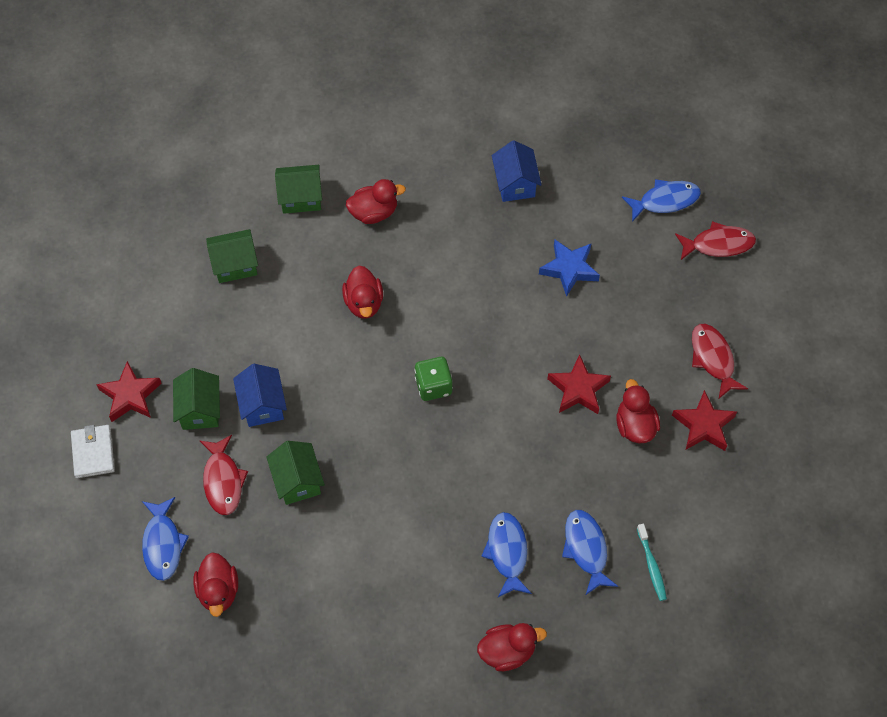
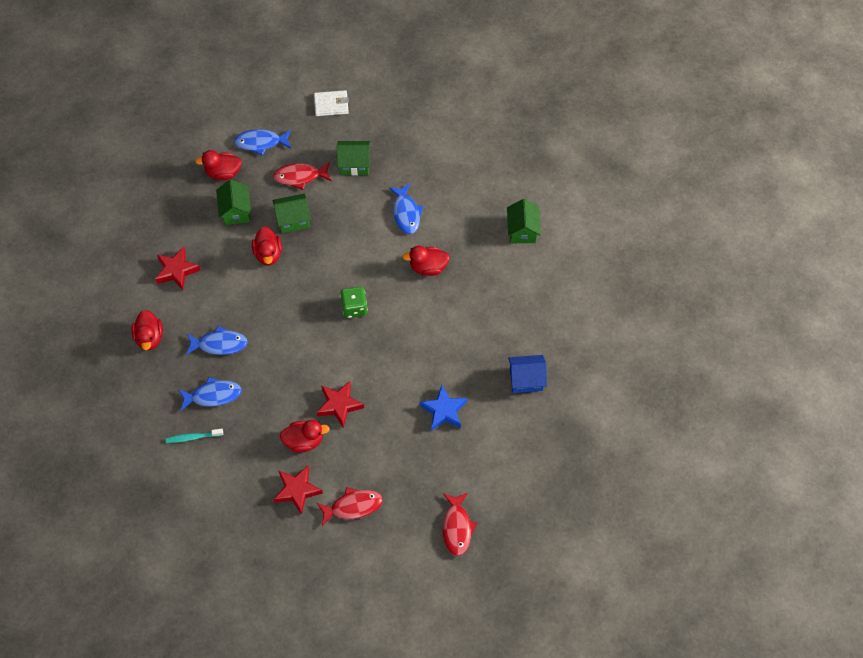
camera: 95 degrees right, 0 degrees up
(130, 395) = (370, 125): red star -> red star (177, 271)
(235, 265) = (467, 187): green house -> green house (236, 211)
(262, 405) = (353, 201): blue house -> none
(374, 212) = (506, 278): red duck -> red duck (268, 254)
(665, 201) = (502, 492): blue fish -> blue fish (406, 213)

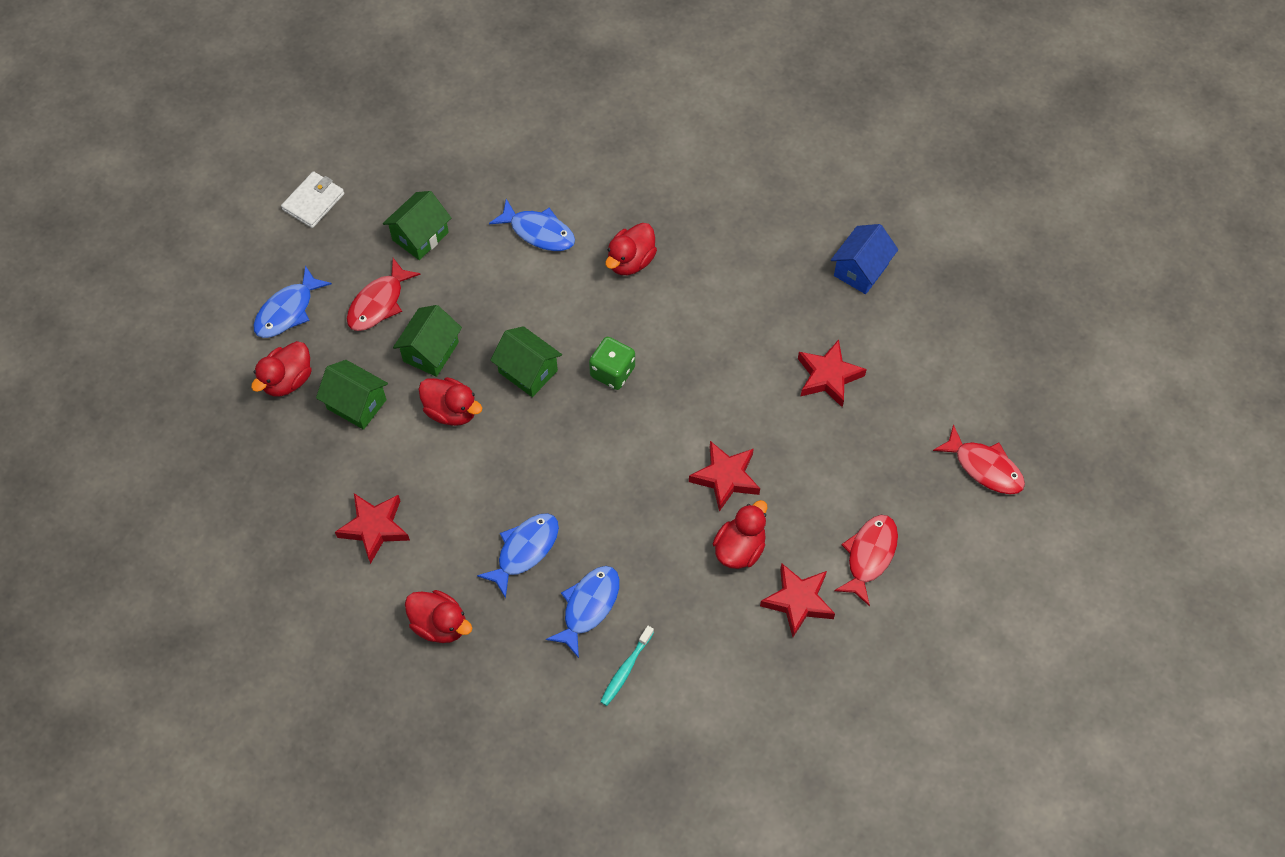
camera: 50 degrees left, 0 degrees up
(444, 411) = (828, 376): blue star -> red star
(522, 230) = (672, 139): green house -> green house (528, 371)

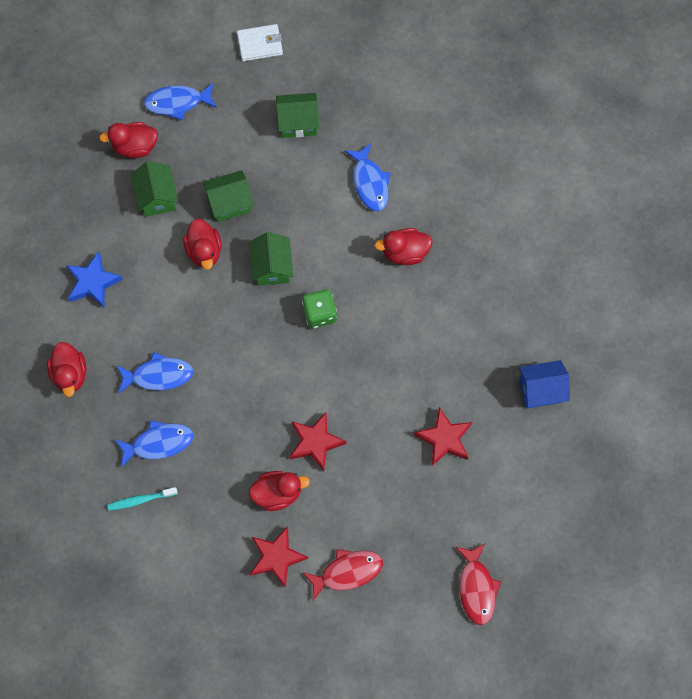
camera: 45 degrees right, 10 degrees up
(375, 528) = (93, 282): red star -> blue star
(379, 303) = (232, 144): red fish -> none

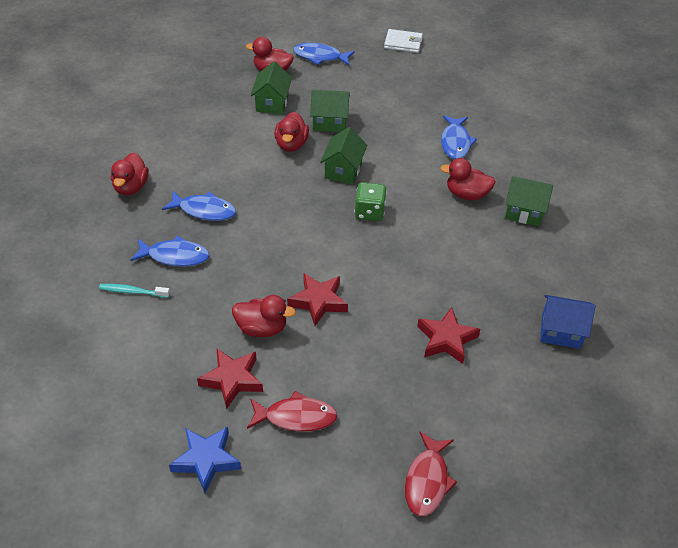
camera: 20 degrees right, 25 degrees down
(93, 282) = (188, 137): blue star -> blue star (206, 460)
(298, 122) = (411, 92): green house -> green house (524, 212)

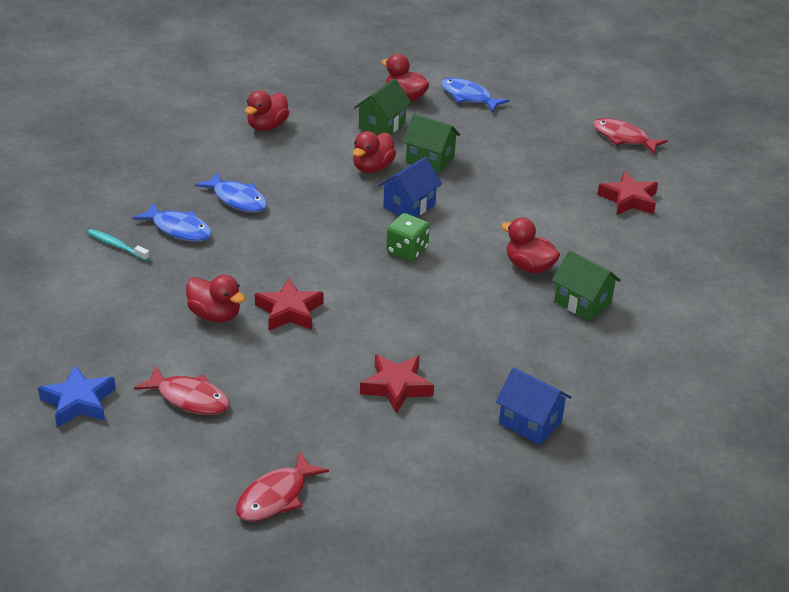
camera: 25 degrees right, 10 degrees down
(131, 187) = (182, 159): red duck -> red duck (267, 126)
(232, 380) = (153, 347): red star -> red star (629, 199)
(343, 170) = (409, 206): green house -> blue house
(403, 43) = (574, 108): white wallet -> none
(455, 59) = (623, 138): none -> red fish
(455, 142) = (557, 216): blue fish -> none

